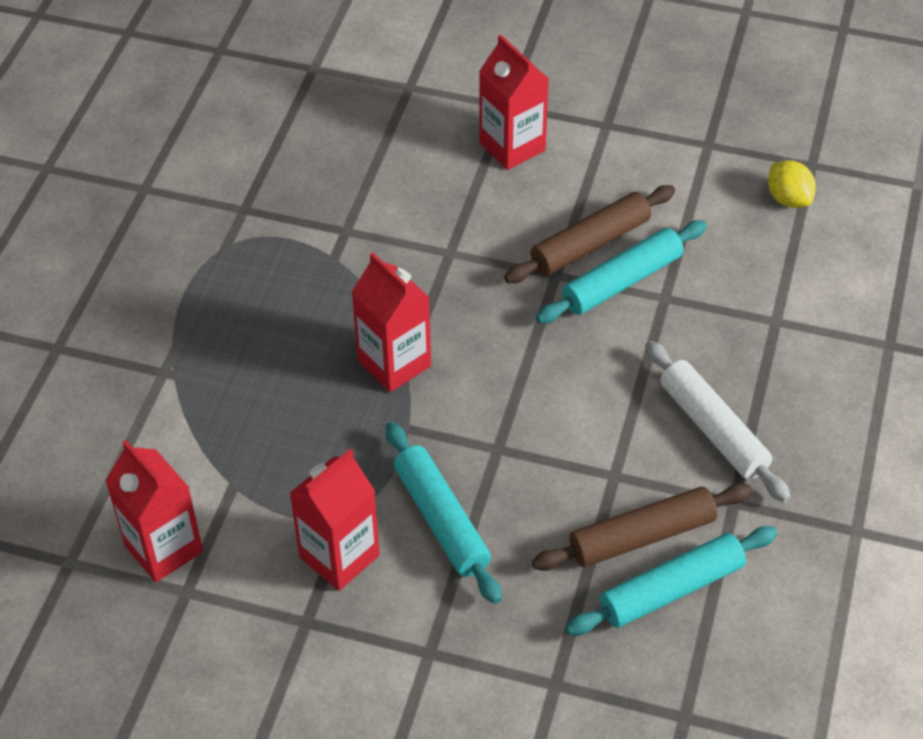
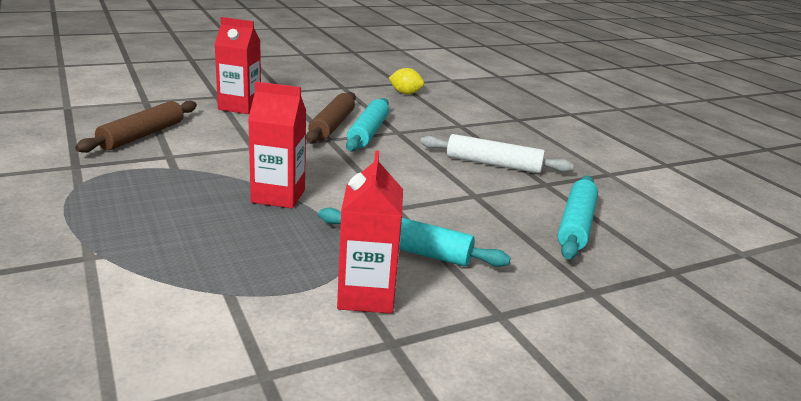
camera: 45 degrees left, 25 degrees down
(164, 548) = (209, 357): red carton -> none
(642, 536) = (527, 211): brown rolling pin -> brown rolling pin (142, 135)

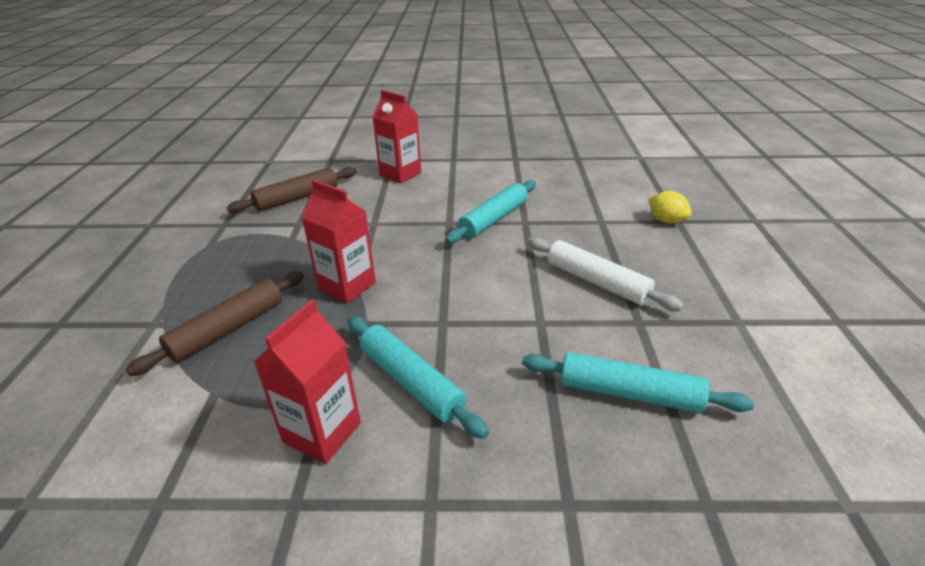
camera: 30 degrees right, 10 degrees up
(332, 126) = (465, 206): brown rolling pin -> brown rolling pin (228, 329)
(405, 93) = (573, 172): yellow lemon -> yellow lemon (666, 221)
(576, 225) = (629, 393): turquoise rolling pin -> turquoise rolling pin turned 60 degrees clockwise

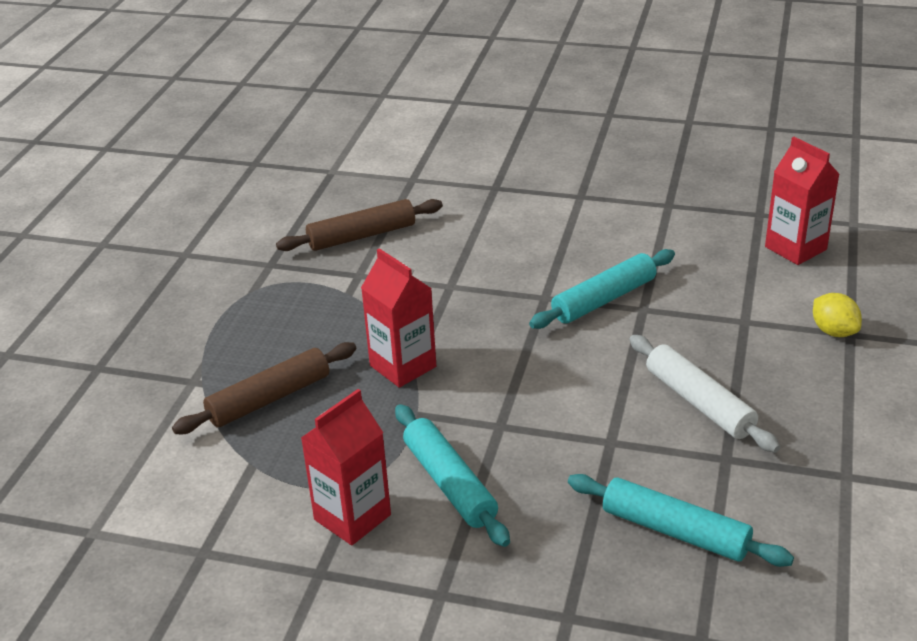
camera: 15 degrees right, 0 degrees up
(400, 174) = (501, 213): red carton -> red carton (795, 248)

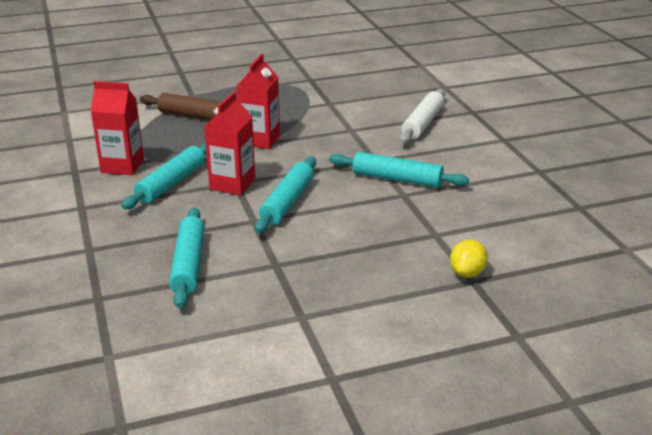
camera: 55 degrees right, 5 degrees down
(361, 236) = (367, 92): brown rolling pin -> none
(588, 400) = (287, 202): none -> turquoise rolling pin
(699, 402) = (324, 240): white rolling pin -> white rolling pin (422, 123)
(795, 248) = (555, 232): red carton -> red carton (232, 184)

